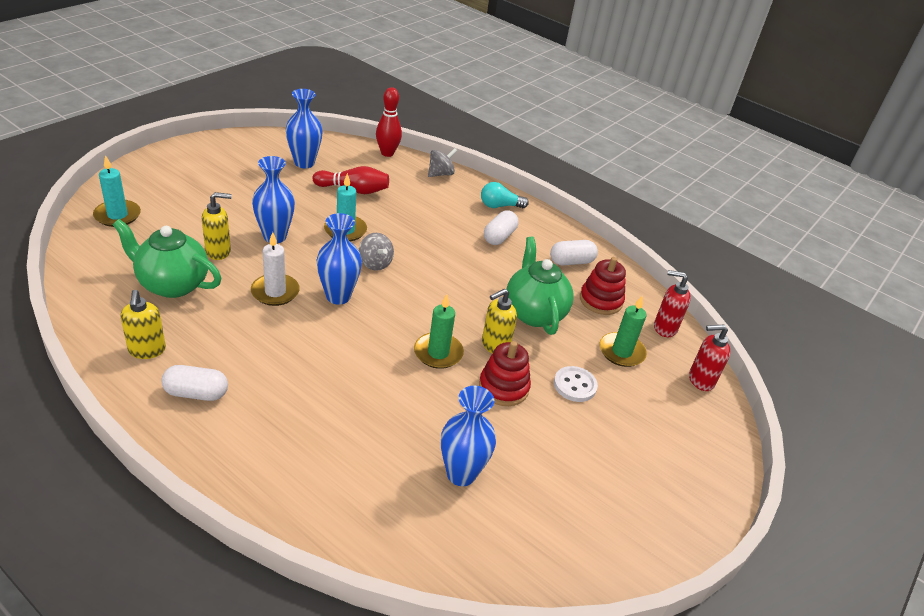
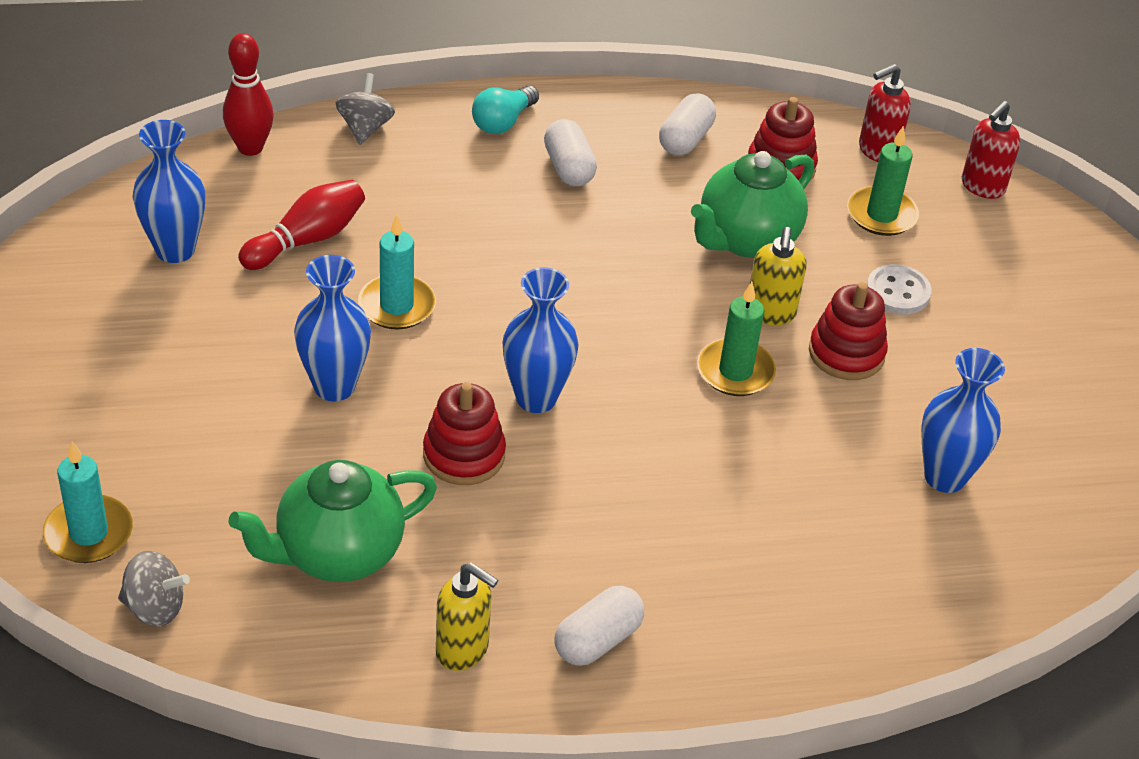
camera: 45 degrees left, 5 degrees up
(219, 251) = (308, 465): yellow soap dispenser -> none
(275, 292) = (464, 455): white candle -> red stacking toy
(375, 263) = (502, 321): grey spinning top -> grey spinning top (155, 607)
(534, 313) = (746, 239): green teapot -> green teapot turned 75 degrees counterclockwise

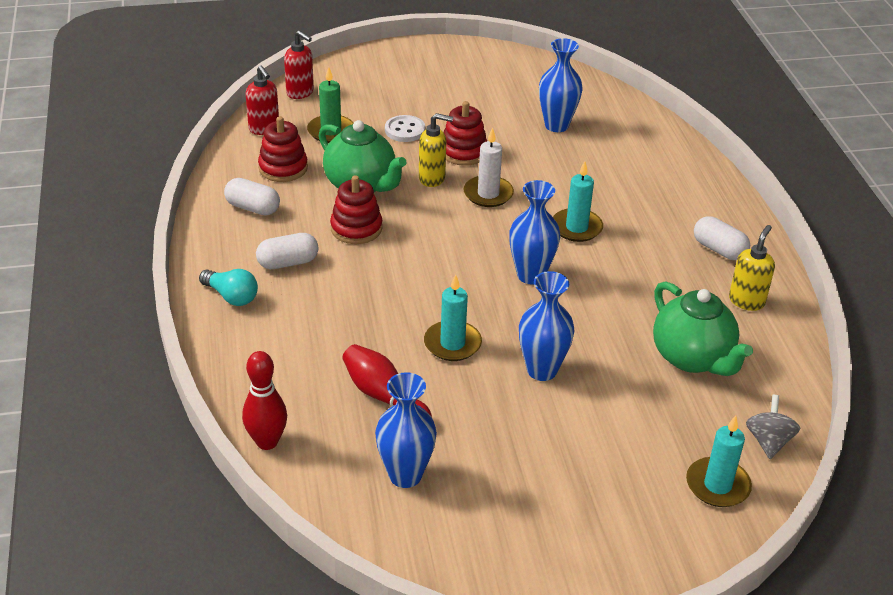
camera: 90 degrees left, 5 degrees down
(365, 128) = (239, 373): grey spinning top -> none
(464, 455) = (590, 306): red stacking toy -> red stacking toy (356, 228)
(653, 464) = (576, 227): none -> turquoise candle
(735, 371) = (488, 194): green candle -> white candle

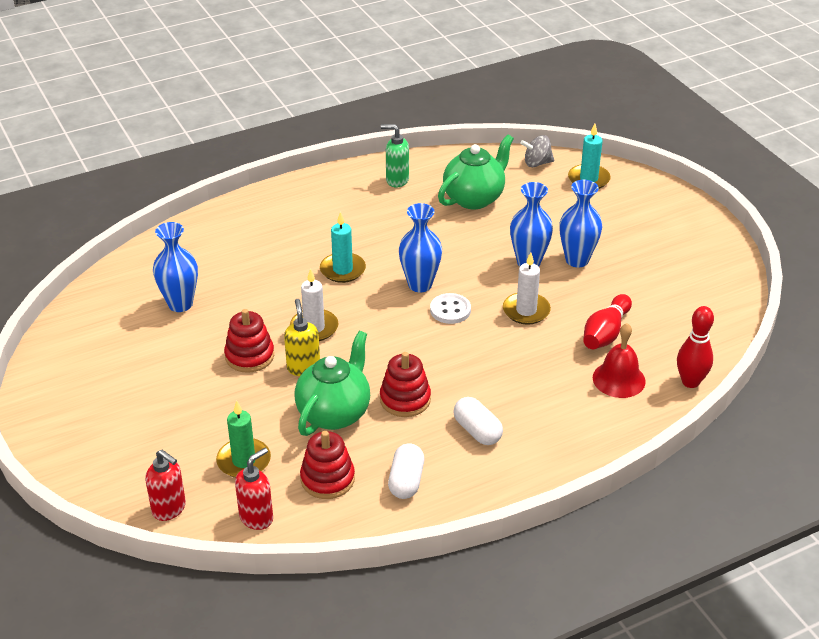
camera: 105 degrees left, 0 degrees up
(231, 296) = (543, 454): turquoise light bulb -> none
(300, 93) = (169, 509): red soap dispenser -> red soap dispenser turned 105 degrees clockwise
(304, 383) = (619, 379): none -> red bell
(405, 130) = (223, 405): white button -> white button (450, 310)
(405, 475) = (672, 306): blue vase -> blue vase (577, 260)
(452, 343) = (526, 311): turquoise candle -> white candle
(719, 249) = (339, 196): white capsule -> none
(746, 301) = (396, 180): yellow soap dispenser -> green soap dispenser

